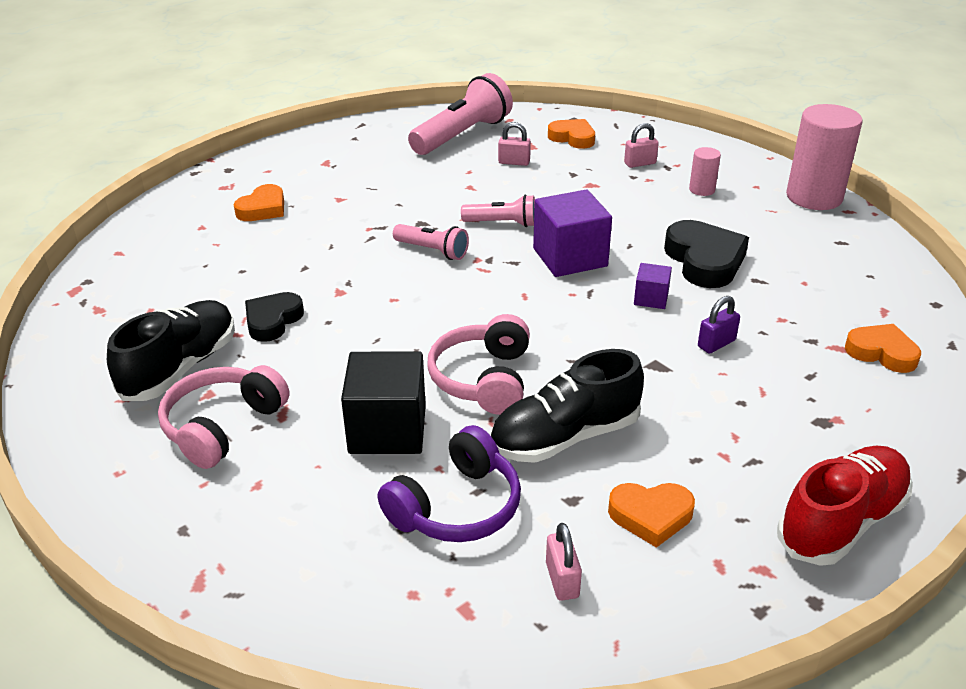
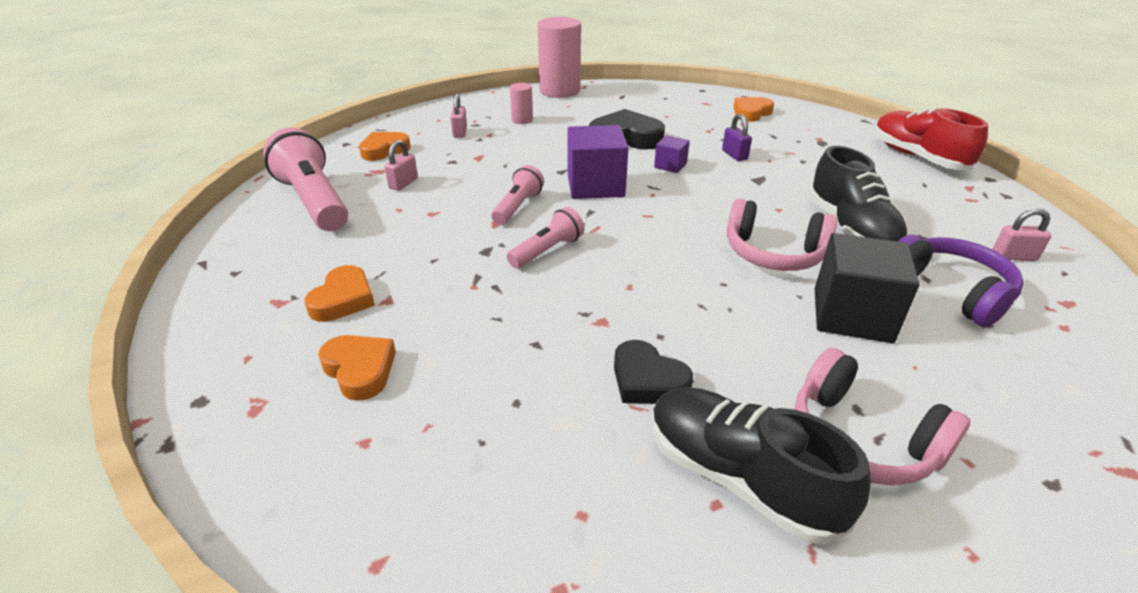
camera: 75 degrees left, 0 degrees up
(651, 516) = (932, 212): orange heart -> orange heart (343, 299)

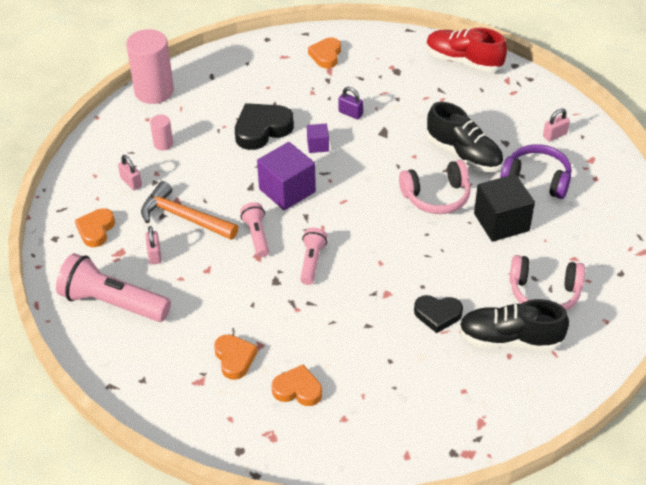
camera: 35 degrees left, 10 degrees up
(469, 169) = (184, 217): none -> orange hammer

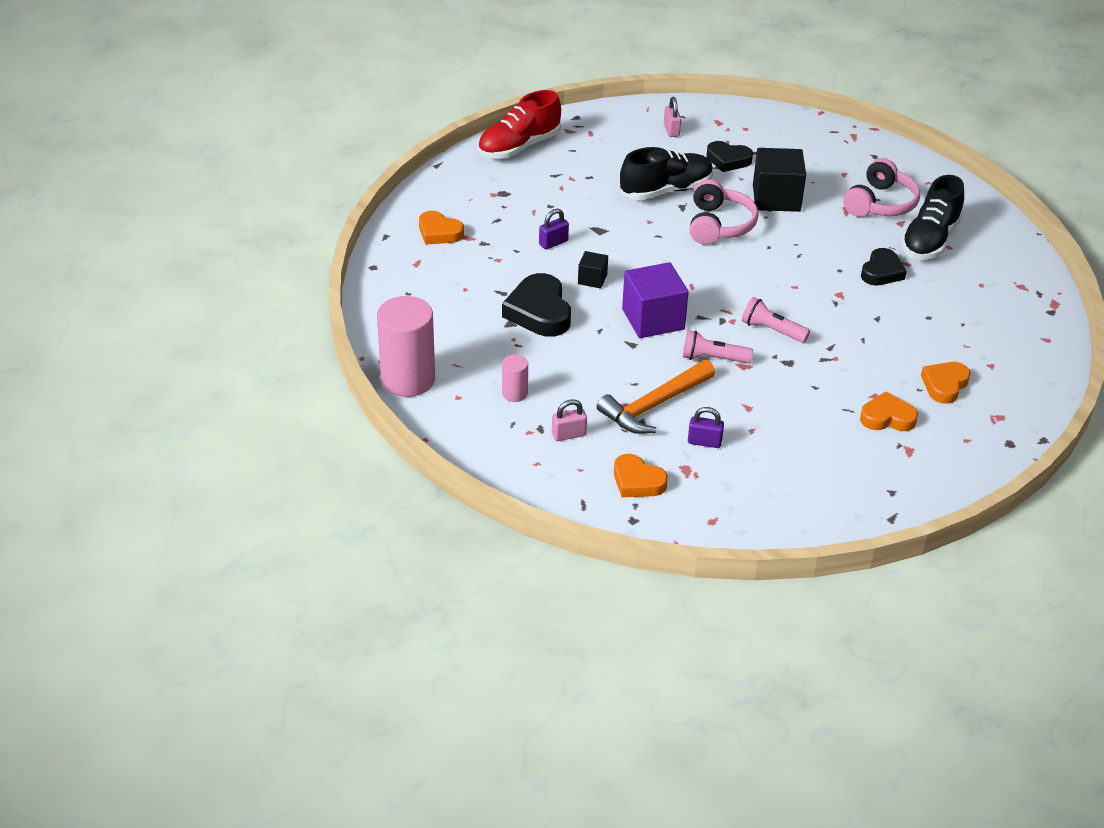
camera: 70 degrees left, 5 degrees down
(112, 303) = (766, 491): pink flashlight -> none
(154, 255) = (704, 442): pink padlock -> purple padlock
(318, 145) = (592, 279): purple cube -> black cube
(537, 179) = (728, 160): purple headphones -> black heart

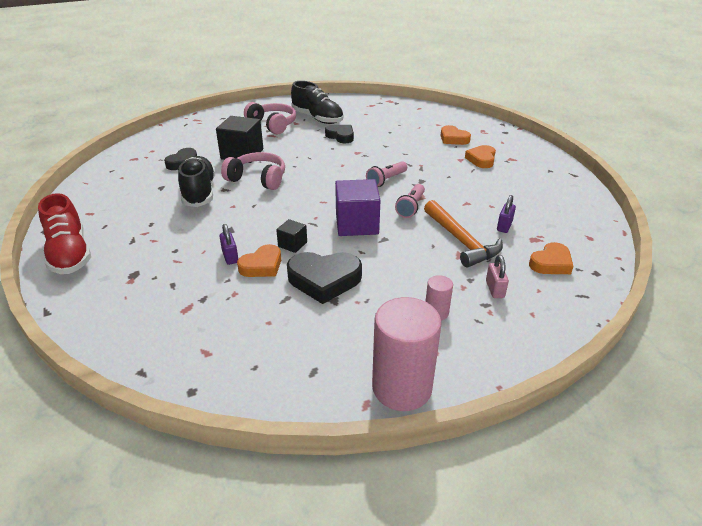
camera: 75 degrees left, 5 degrees down
(439, 232) = (165, 327): orange heart -> orange heart (262, 266)
(671, 130) = (124, 177): pink padlock -> none

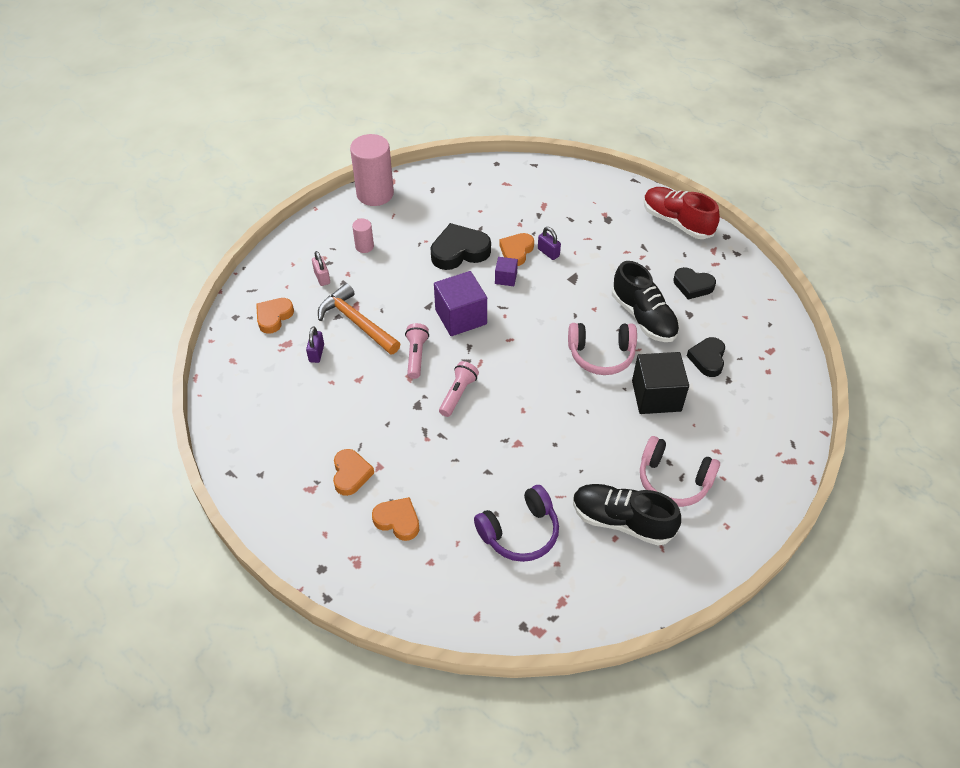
camera: 160 degrees right, 15 degrees up
(292, 244) = (506, 278): black cube -> purple cube
(341, 136) = (559, 477): black heart -> black heart (692, 286)
(379, 124) = (520, 532): none -> purple headphones

